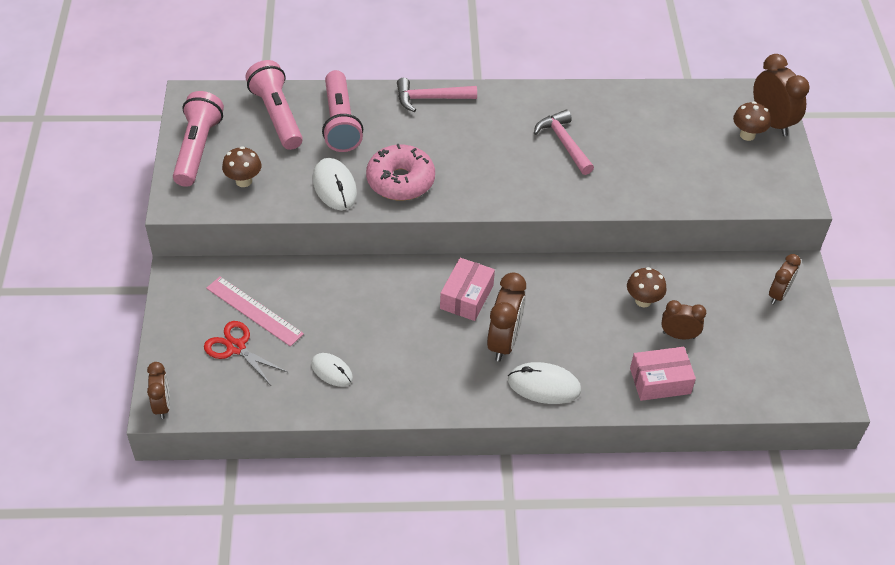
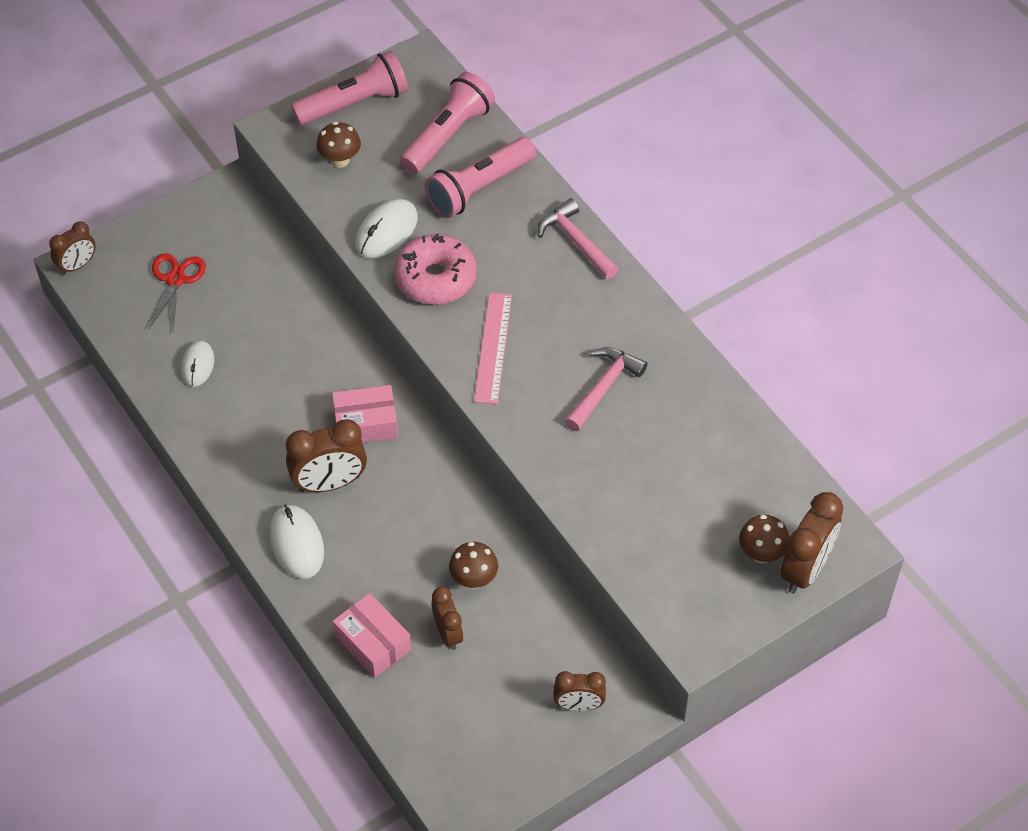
camera: 60 degrees right, 5 degrees up
(254, 311) = (227, 268): pink ruler -> pink ruler (493, 347)

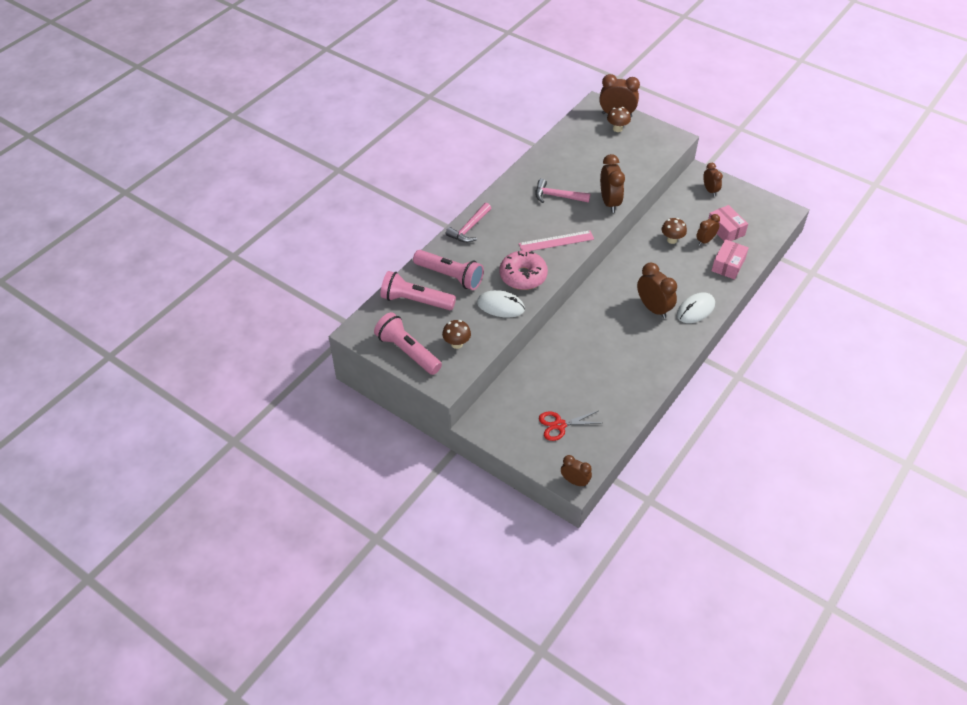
camera: 110 degrees left, 5 degrees down
(198, 365) = (613, 391): white mouse -> none
(366, 423) = (609, 305): pink box -> pink box (725, 230)
(555, 460) = (609, 202): none -> brown clock

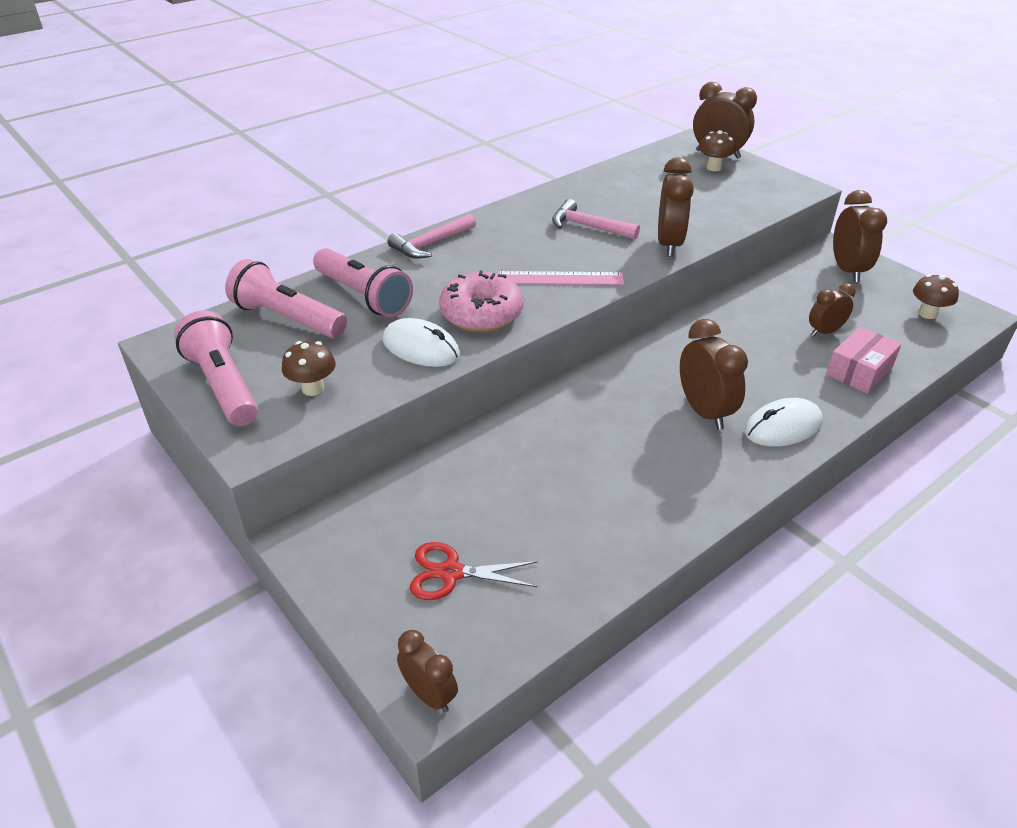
camera: 15 degrees right, 10 degrees down
(672, 240) = (766, 322): brown mushroom -> brown mushroom (927, 314)
(710, 190) = (847, 270): brown clock -> brown clock, size x1.61
(725, 230) = (864, 322): pink box -> none

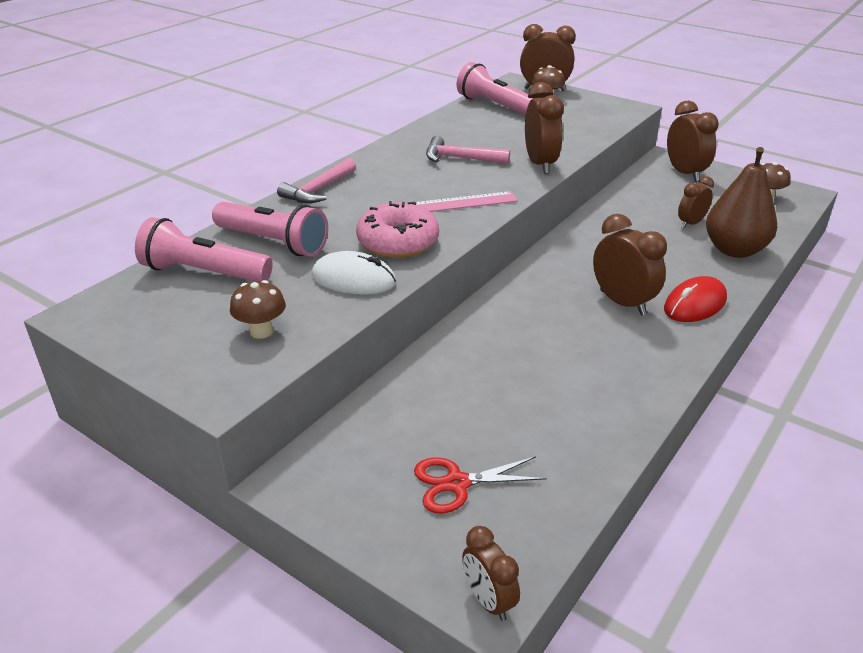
camera: 15 degrees left, 5 degrees down
(223, 385) = (164, 343): pink flashlight -> pink flashlight (495, 106)
(429, 694) = (488, 600): brown clock -> brown clock turned 150 degrees counterclockwise
(783, 427) = (695, 304): white mouse -> red mouse
(859, 371) = (734, 250): pink box -> brown pear

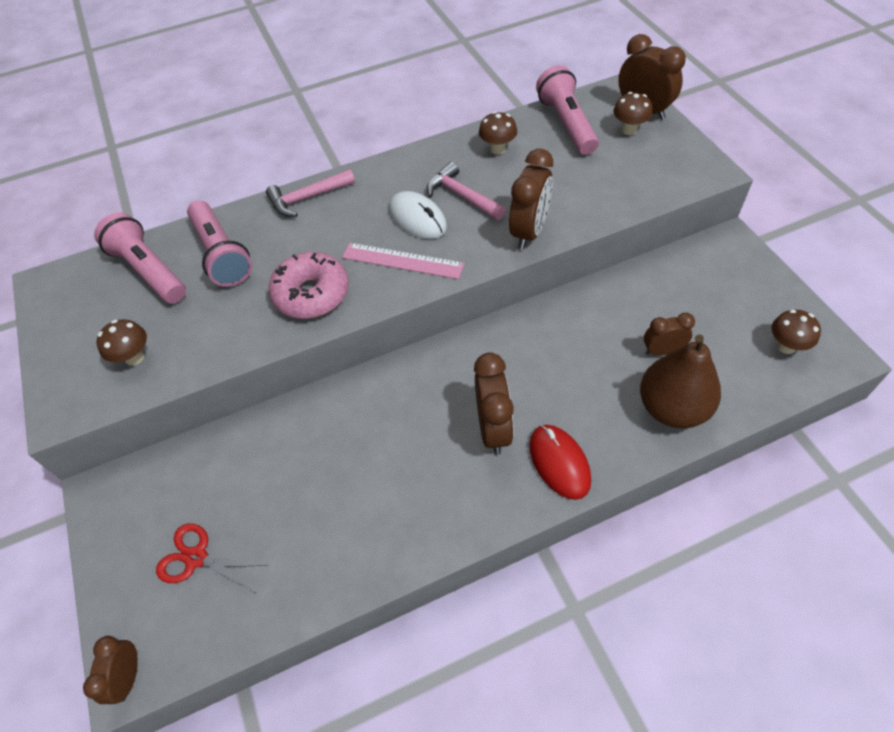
camera: 35 degrees right, 20 degrees up
(353, 279) = (241, 326): white mouse -> white mouse (417, 218)
(457, 129) = (497, 149): none -> brown mushroom
(685, 173) = (729, 273): brown clock -> none
(695, 304) = (559, 463): red mouse -> red mouse turned 75 degrees clockwise

